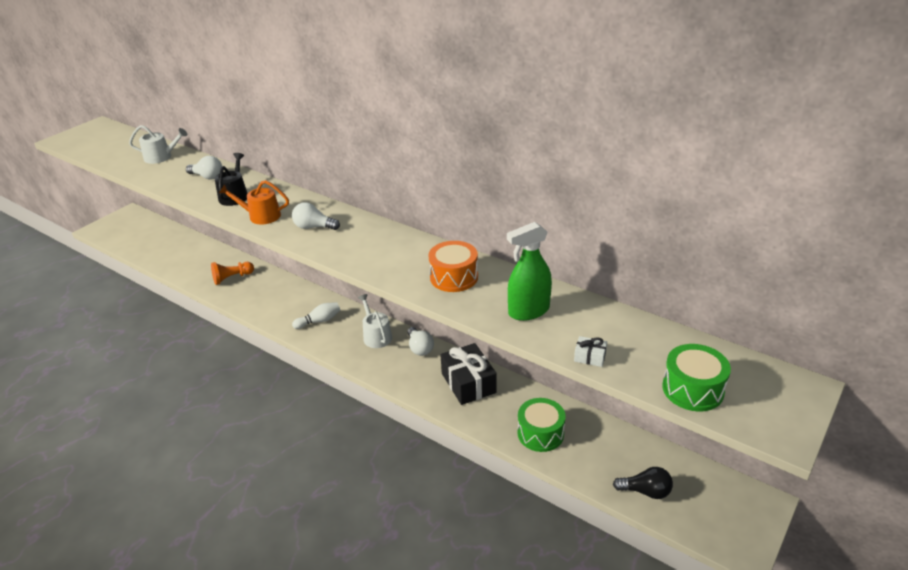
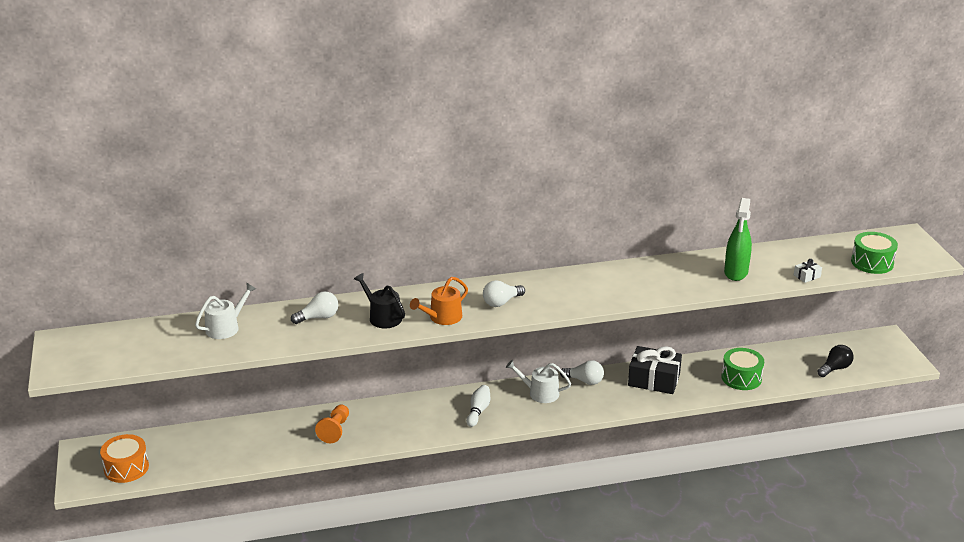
camera: 50 degrees left, 5 degrees down
(454, 277) = (659, 279): orange drum -> orange drum (126, 468)

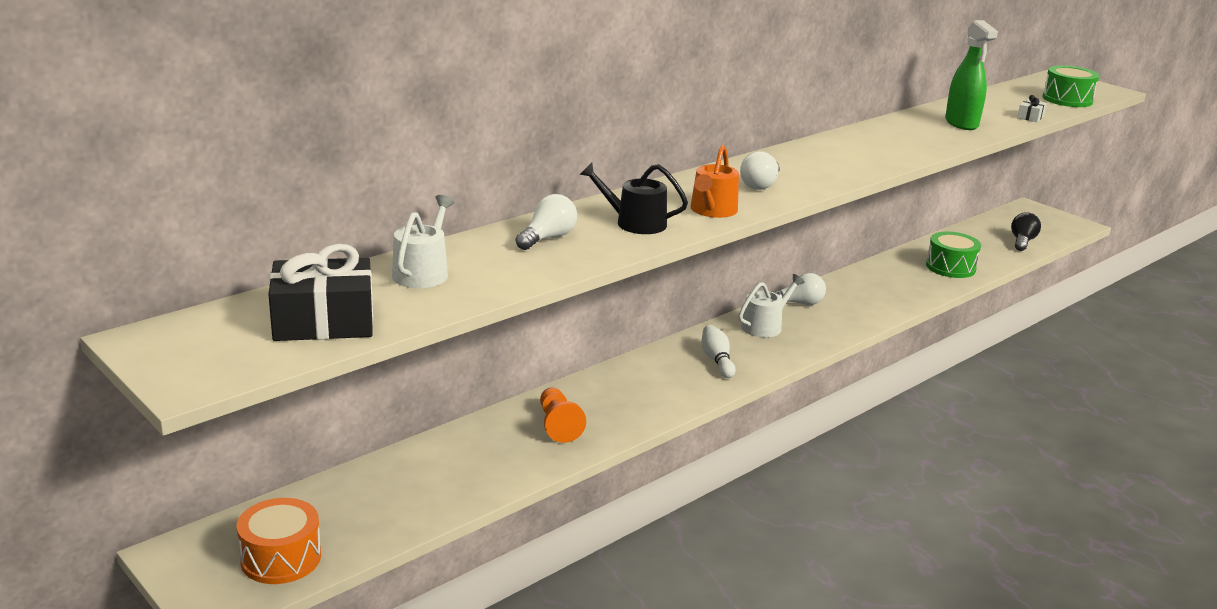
camera: 30 degrees left, 5 degrees down
(540, 393) = (765, 326): white watering can -> white watering can turned 150 degrees clockwise
(654, 380) = (869, 287): black gift -> black gift (323, 322)

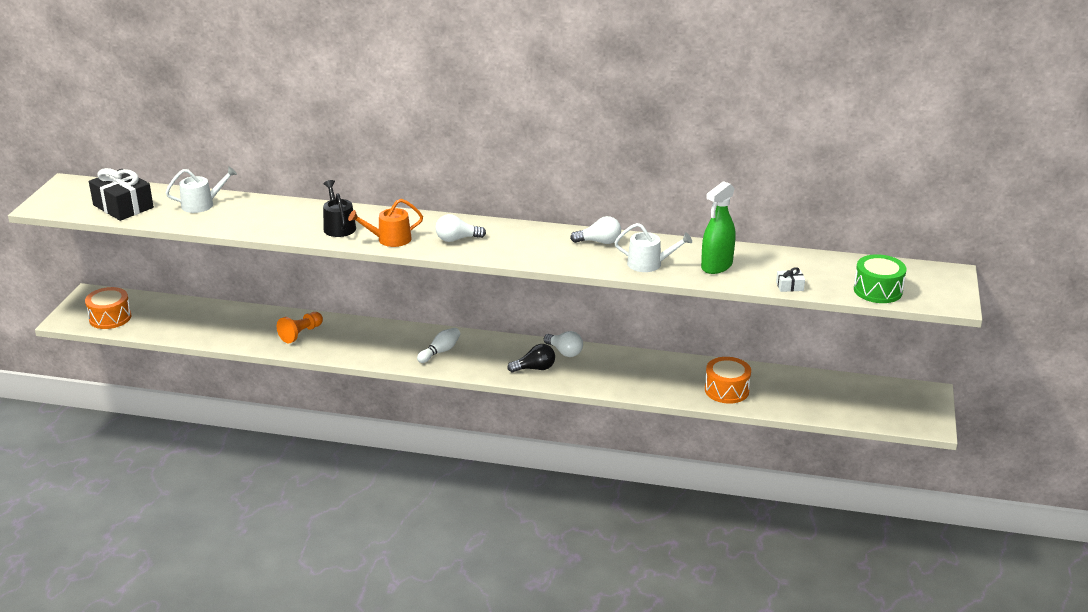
camera: 55 degrees right, 5 degrees up
(547, 238) = (284, 214): white light bulb -> white light bulb (599, 242)
(765, 326) = (512, 351): white watering can -> white watering can (649, 264)
(950, 267) = (726, 390): green drum -> orange drum
(1022, 242) = (838, 408): black light bulb -> black light bulb (535, 368)

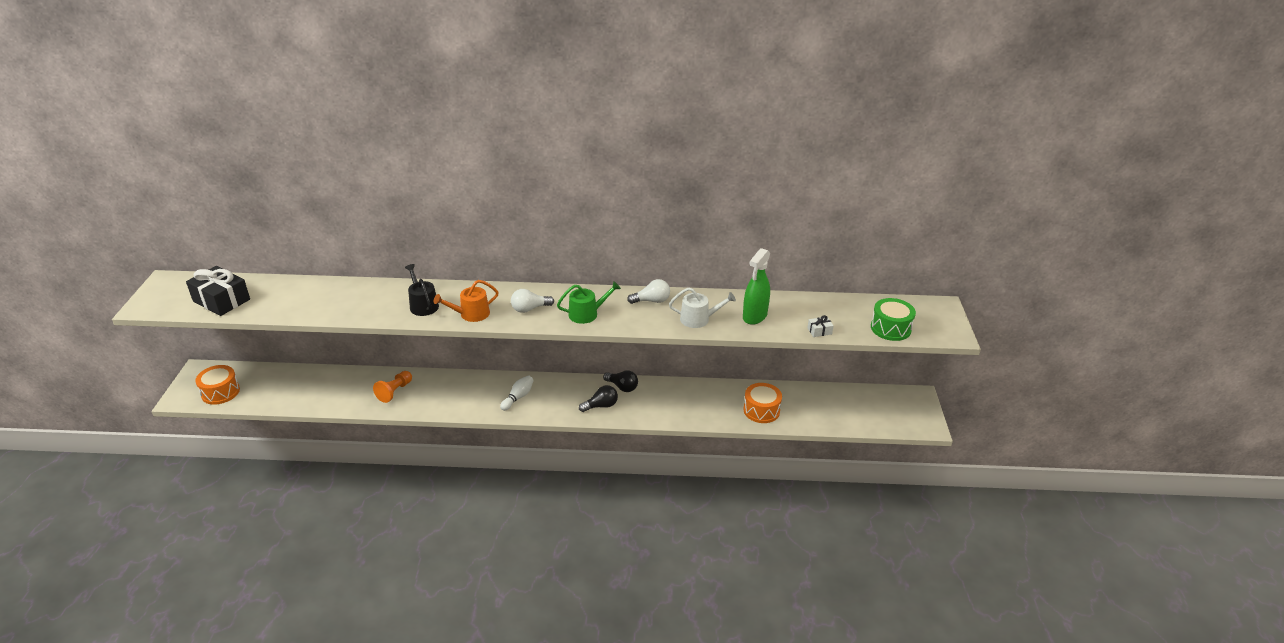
camera: 10 degrees left, 5 degrees up
(202, 204) = (295, 292): white watering can -> none
(521, 249) = (587, 314): none -> green watering can
(564, 352) = (622, 387): white light bulb -> black light bulb

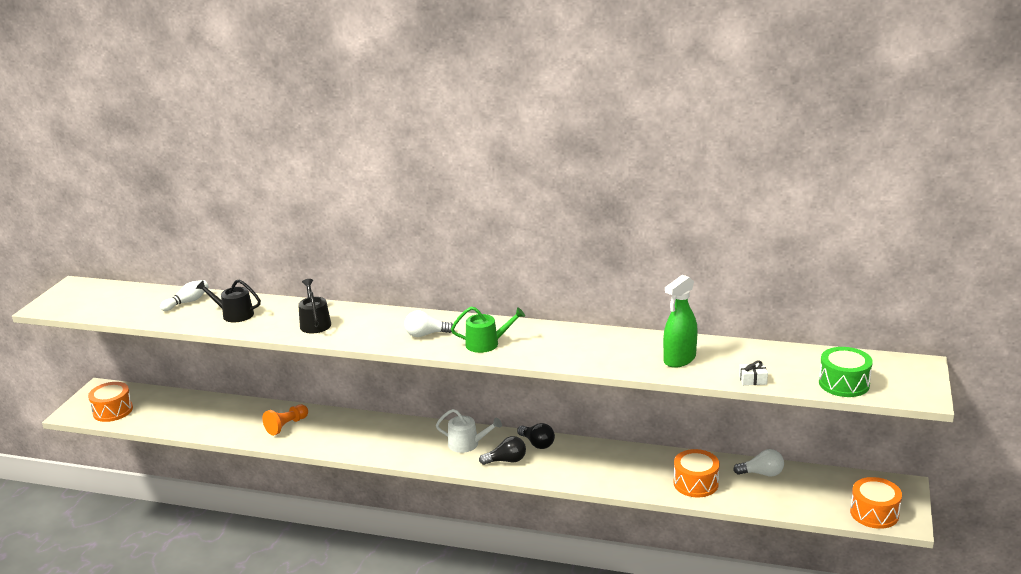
camera: 15 degrees right, 10 degrees down
(221, 300) = (118, 306): black gift -> none
(341, 301) = (234, 314): none -> black watering can
(471, 314) = (361, 335): orange watering can -> none
(518, 397) = (416, 443): white bowling pin -> white bowling pin (187, 302)
(651, 301) = (564, 336): white light bulb -> white light bulb (762, 473)
(698, 319) = (612, 358): white watering can -> white watering can (467, 444)
(903, 422) = (874, 513): none -> orange drum

